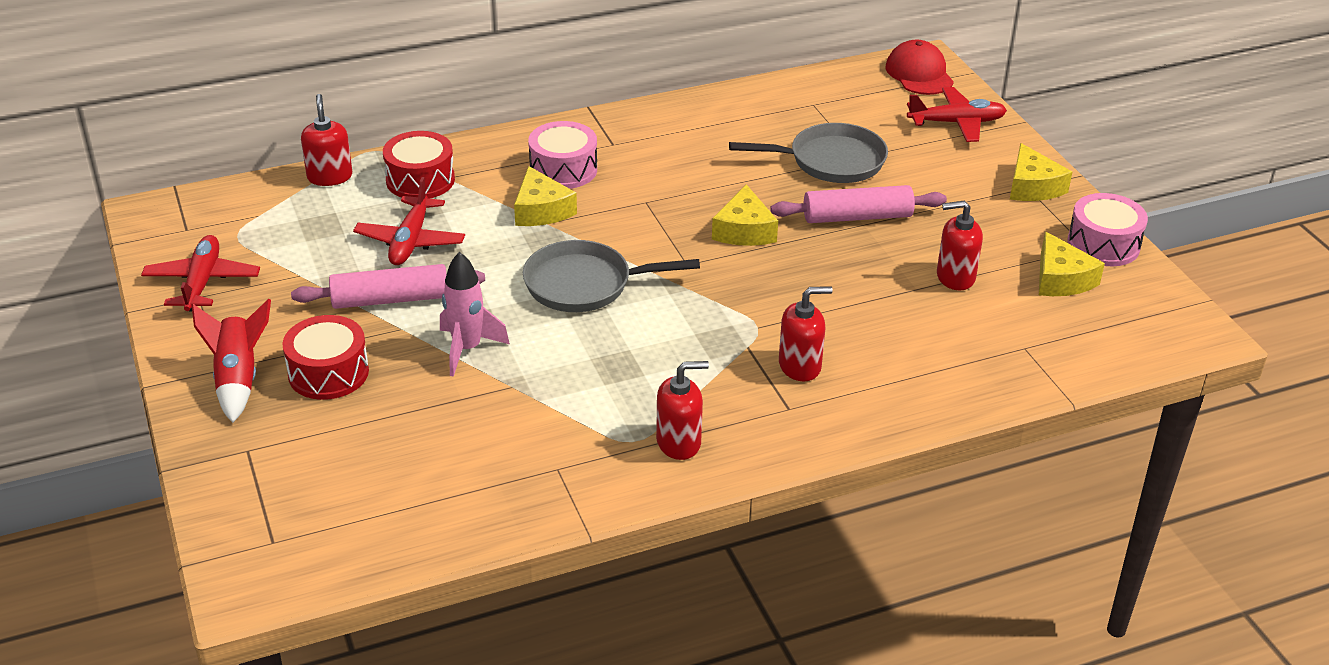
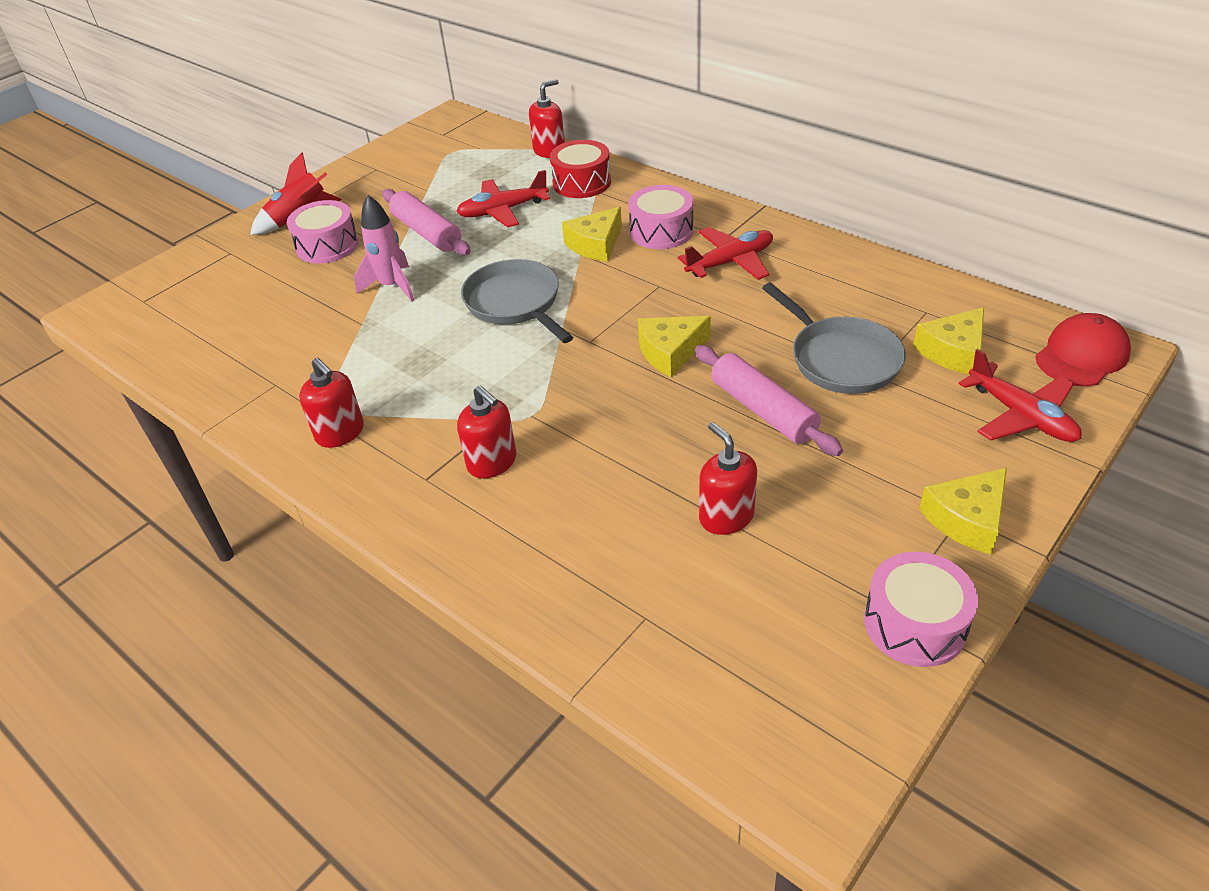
camera: 65 degrees right, 5 degrees up
(202, 282) = (391, 163): red plane -> red plane (730, 262)
(328, 373) = (327, 246): red drum -> pink drum
(1061, 279) = (804, 606): yellow cheese -> yellow cheese (953, 351)

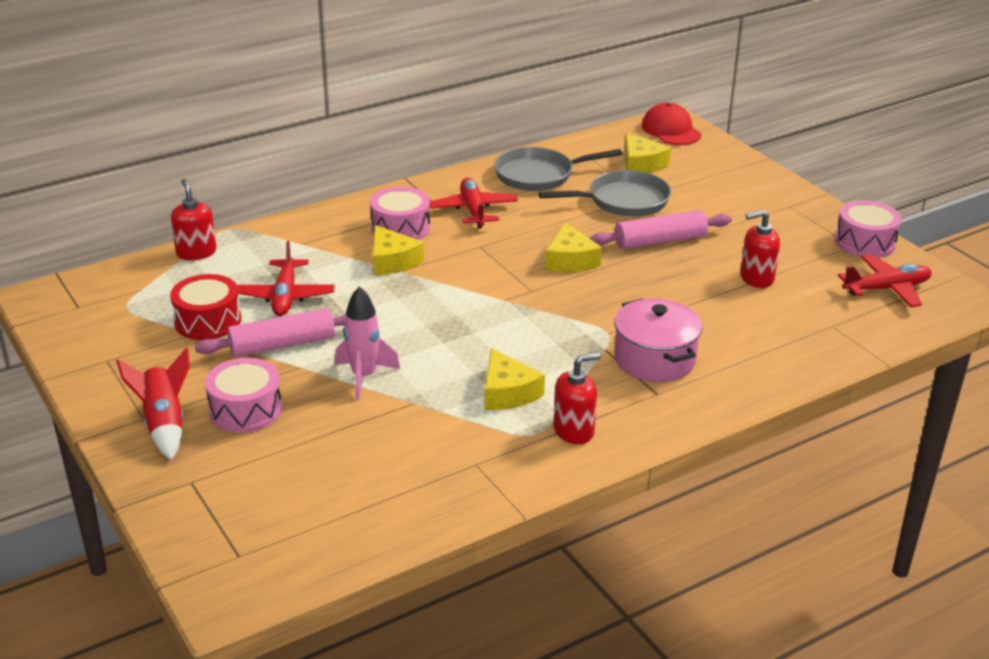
camera: 75 degrees left, 10 degrees down
(492, 462) = (654, 359): red soap dispenser -> pink pot
(515, 303) = (450, 315): grey pan -> grey pan (539, 175)
(581, 183) = (278, 247): red drum -> red drum (208, 321)
(967, 519) = (792, 205): yellow cheese -> yellow cheese (507, 392)
(1021, 416) = (714, 163): red plane -> red plane (887, 289)

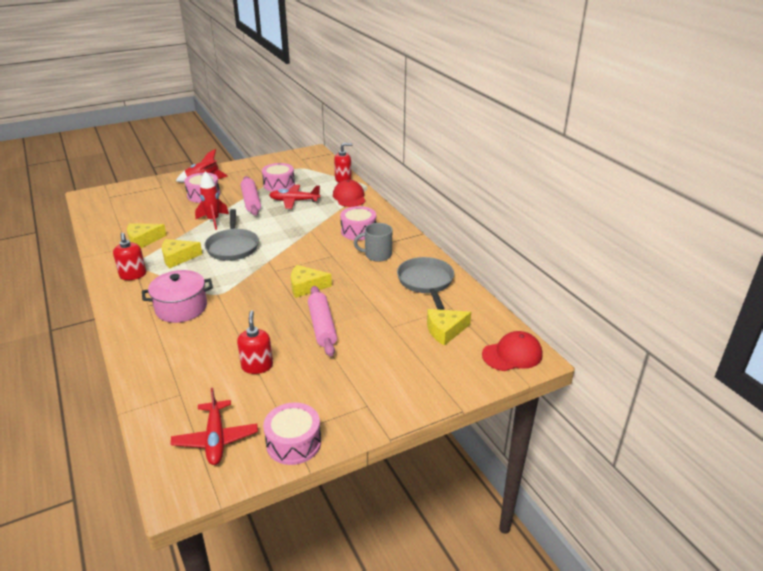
camera: 95 degrees right, 0 degrees up
(208, 321) = (279, 184): red drum -> pink drum
(273, 242) = (349, 197): none -> red cap
(364, 377) = (213, 220): pink rocket -> red rocket
(392, 261) = (321, 228): yellow cheese -> yellow cheese (143, 240)
(473, 210) = (377, 255): red plane -> grey mug
(623, 201) = (384, 315): grey pan -> grey pan (233, 246)

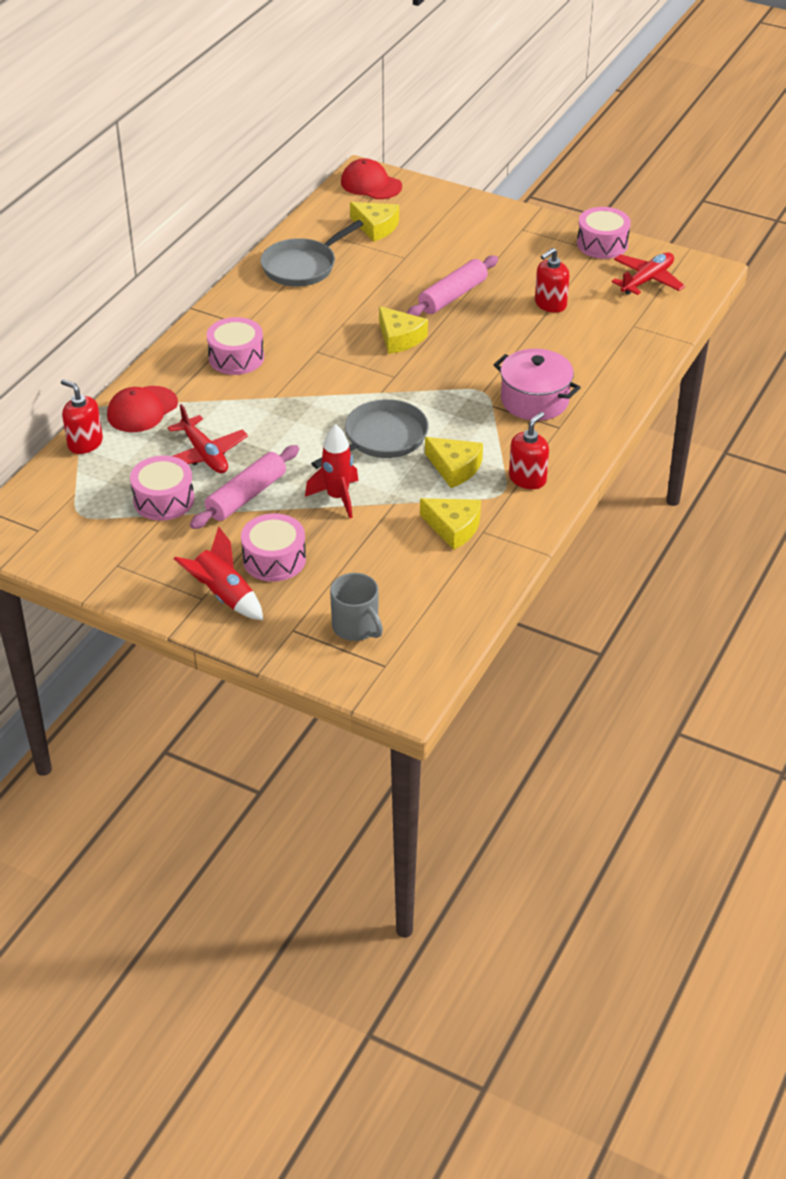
camera: 125 degrees left, 10 degrees up
(377, 255) = (280, 319): grey mug -> grey mug (356, 627)

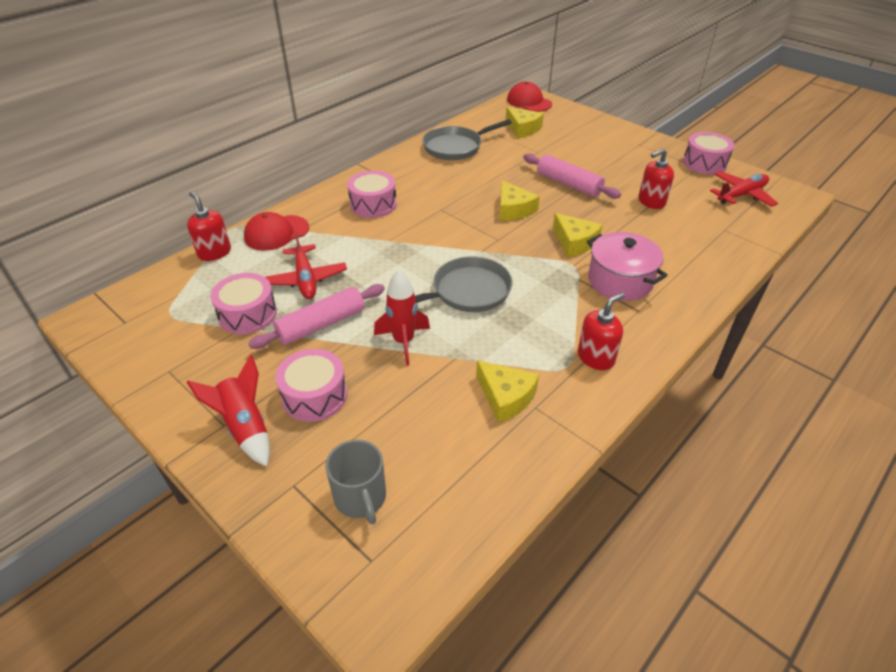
camera: 15 degrees right, 0 degrees up
(453, 296) = (568, 184): pink rolling pin -> pink rolling pin turned 75 degrees clockwise
(454, 468) = (526, 332): yellow cheese -> yellow cheese (574, 242)

